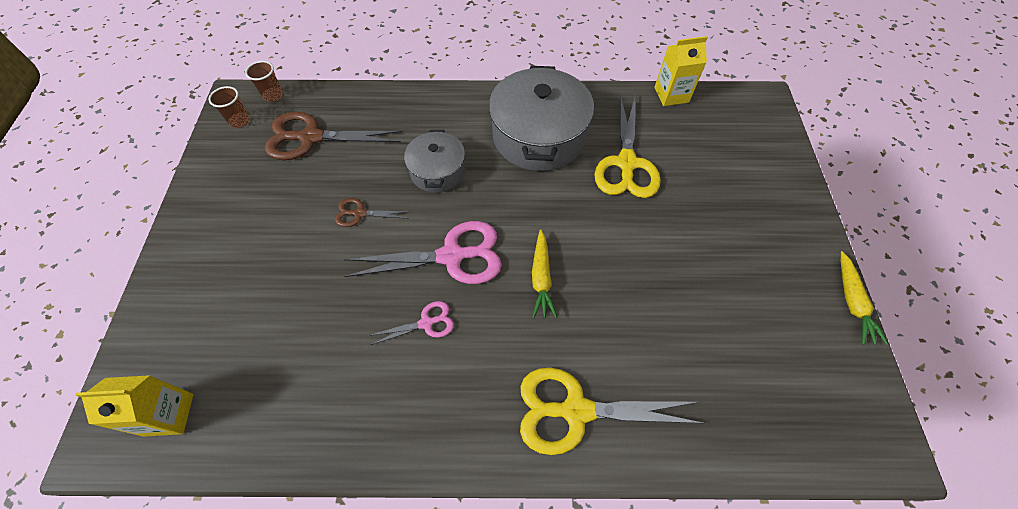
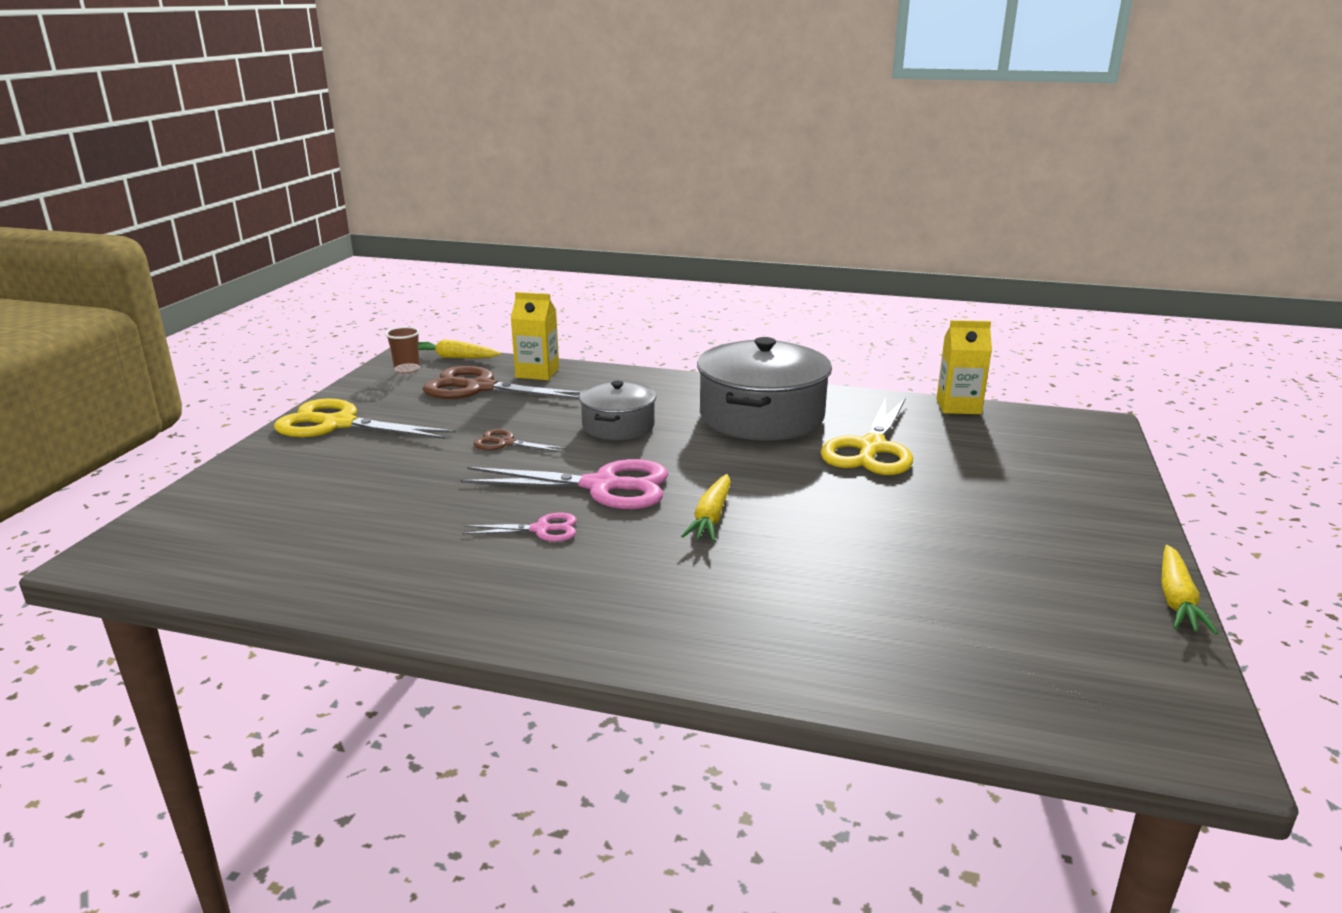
camera: 15 degrees right, 35 degrees down
(169, 414) = (196, 548): yellow carton -> yellow carton (537, 373)
(273, 95) = (454, 357): brown cup -> yellow carrot
(576, 410) = (705, 626): yellow scissors -> yellow scissors (339, 424)

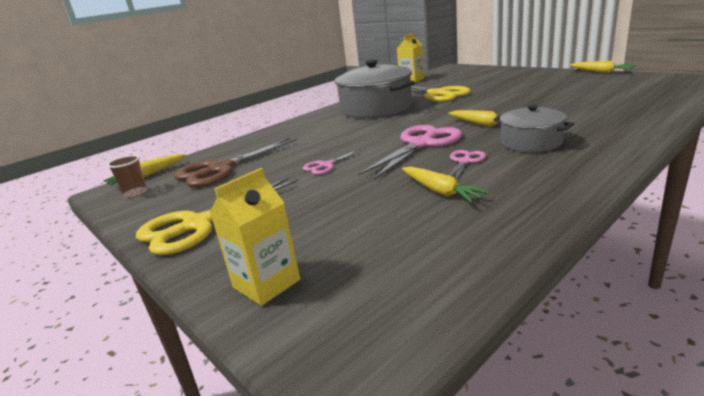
camera: 55 degrees left, 0 degrees up
(439, 530) = (440, 191): none -> yellow carrot
(505, 443) = (326, 165): brown scissors -> pink scissors
(537, 373) = (227, 152): yellow carton -> yellow carton (266, 283)
(618, 426) = (343, 136): grey pot -> grey pot (530, 142)

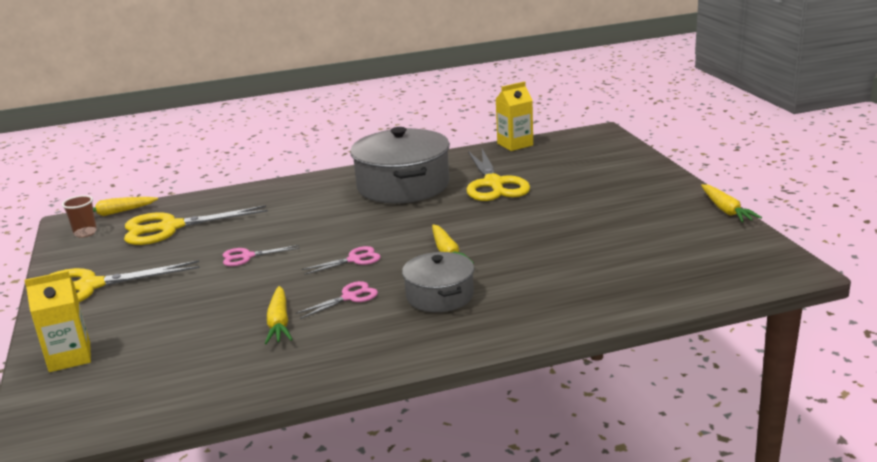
camera: 25 degrees right, 0 degrees up
(220, 169) = (170, 228): brown scissors -> yellow scissors
(421, 144) = (354, 260): pink scissors -> pink scissors, size x0.50

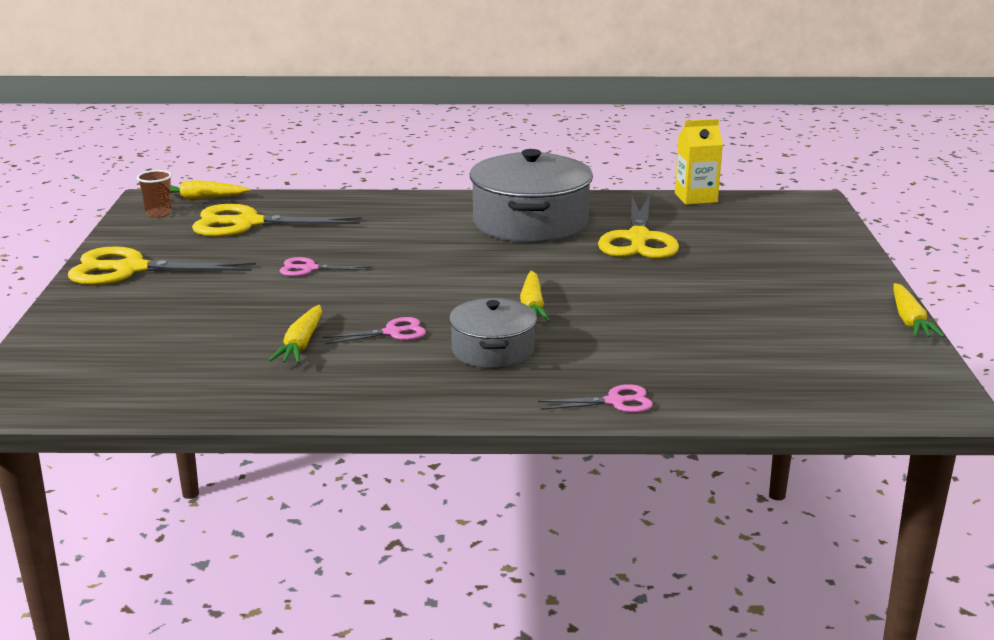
camera: 15 degrees right, 0 degrees up
(70, 357) = (73, 335): yellow carton -> none
(354, 260) = (423, 294): pink scissors -> pink scissors (615, 402)

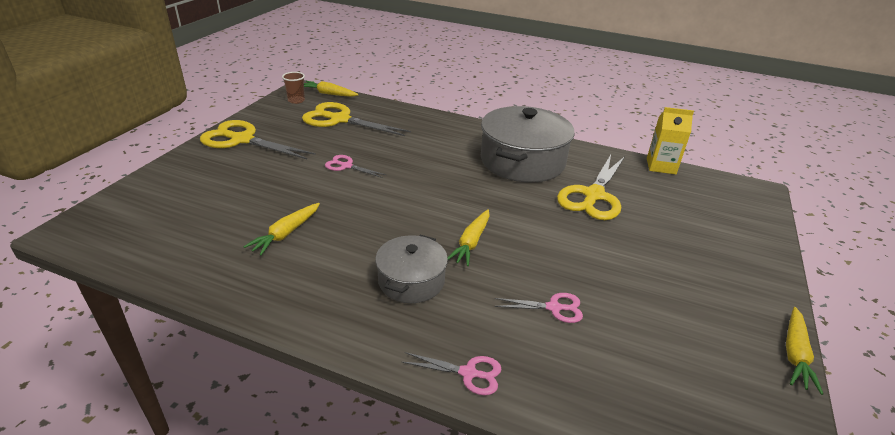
camera: 20 degrees right, 10 degrees up
(392, 332) = (354, 240): pink scissors -> pink scissors (554, 308)

